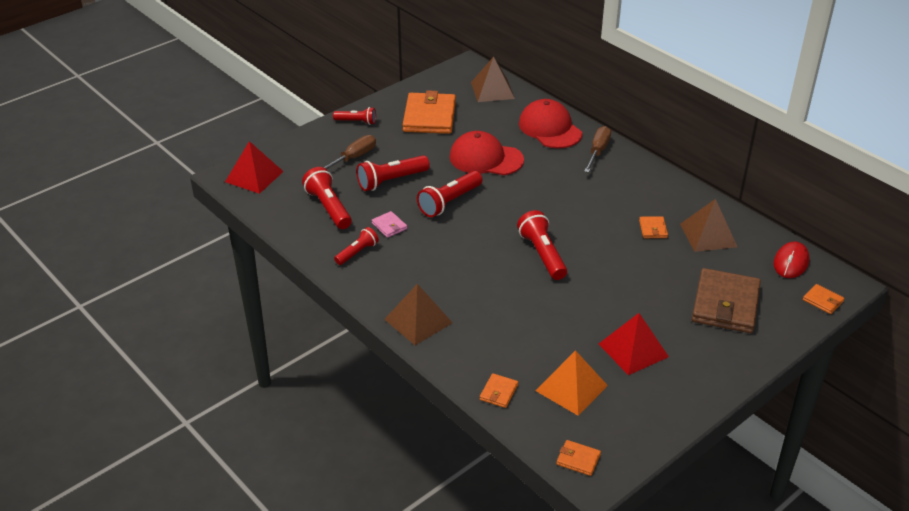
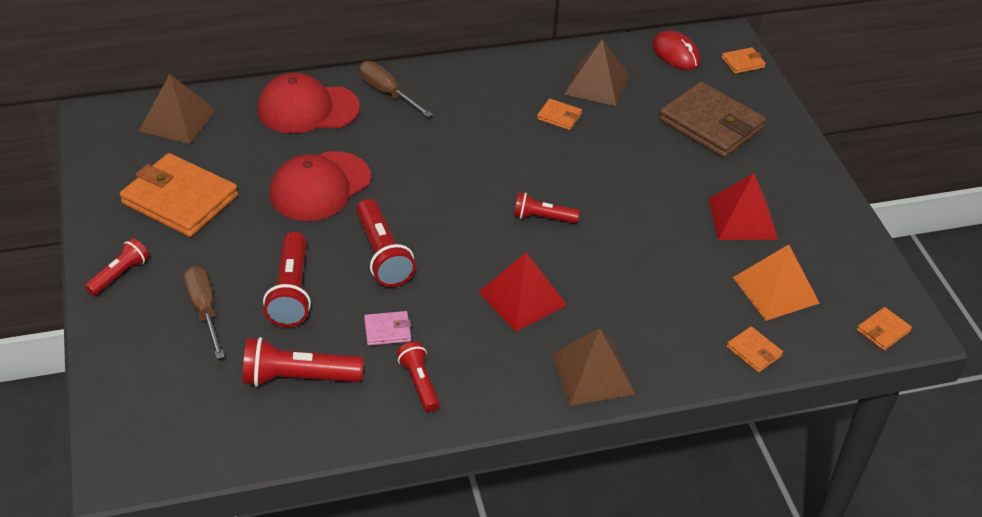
camera: 65 degrees left, 5 degrees up
(254, 176) = (150, 437): red pyramid -> red pyramid (522, 298)
(542, 254) = (542, 218): red flashlight -> red flashlight, size x0.62

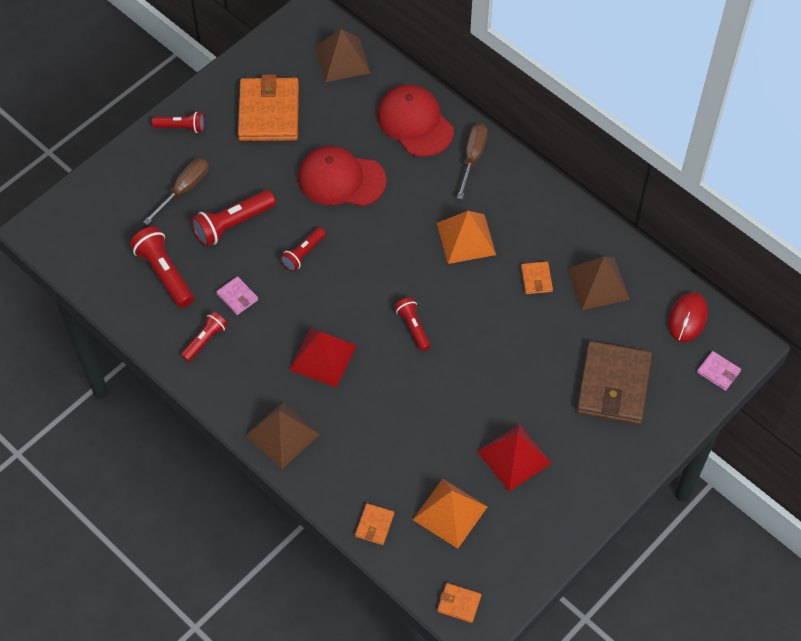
camera: 60 degrees right, 15 degrees up
(382, 255) = (303, 254): red flashlight -> red flashlight, size x0.62
(473, 138) = (466, 238): none -> orange pyramid
(743, 62) = (718, 372): orange wallet -> pink wallet

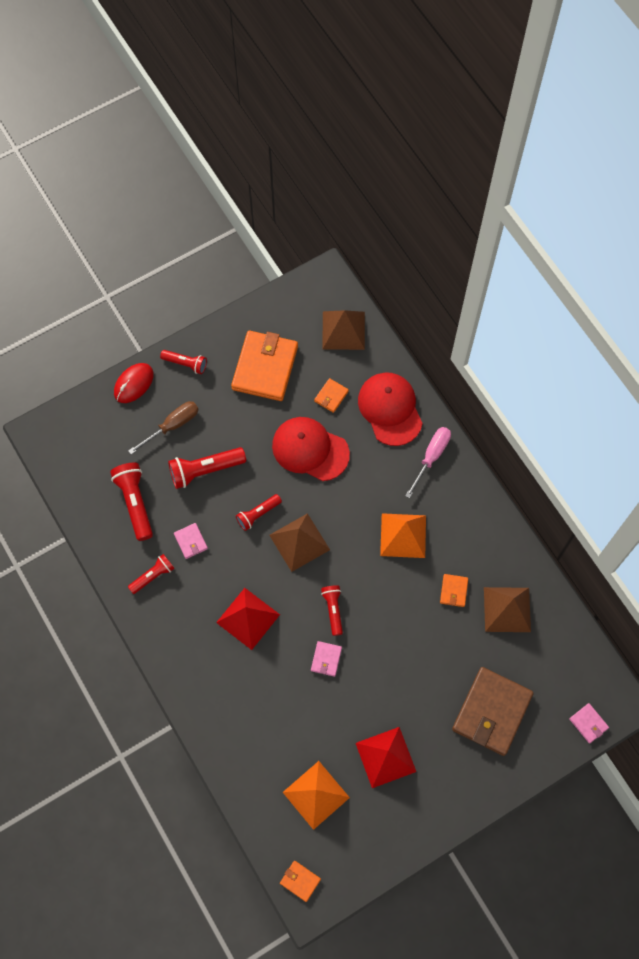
camera: 15 degrees right, 10 degrees up
(282, 435) = (194, 683): brown pyramid -> brown pyramid (299, 542)
(374, 525) = (249, 788): orange wallet -> orange wallet (331, 396)
(420, 377) = (326, 659): none -> pink wallet
(472, 158) = (431, 457): brown screwdriver -> pink screwdriver
(687, 318) = (576, 664): red mouse -> red mouse (133, 384)

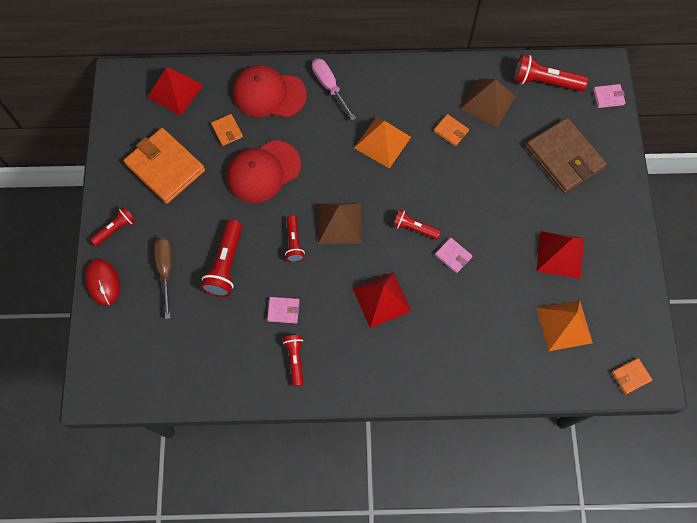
camera: 60 degrees left, 0 degrees up
(135, 503) = (217, 339): red flashlight -> red flashlight (544, 81)
(343, 330) = (175, 91): brown pyramid -> red pyramid

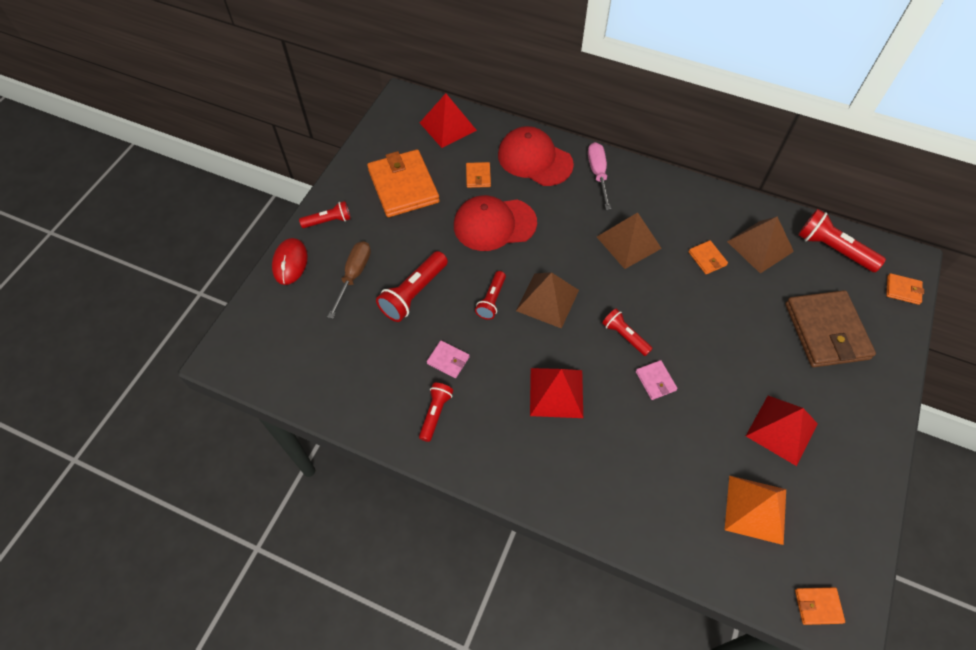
camera: 25 degrees right, 10 degrees down
(382, 142) = (628, 242): orange pyramid -> brown pyramid
(608, 97) = (903, 290): pink wallet -> orange wallet

